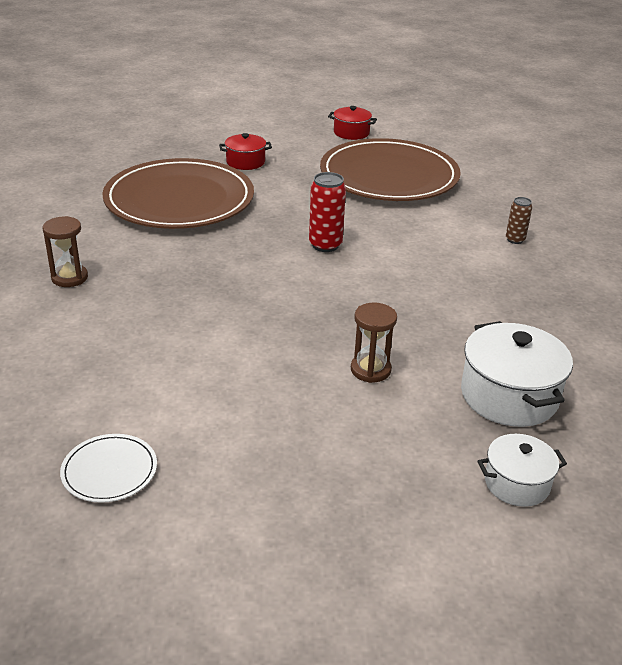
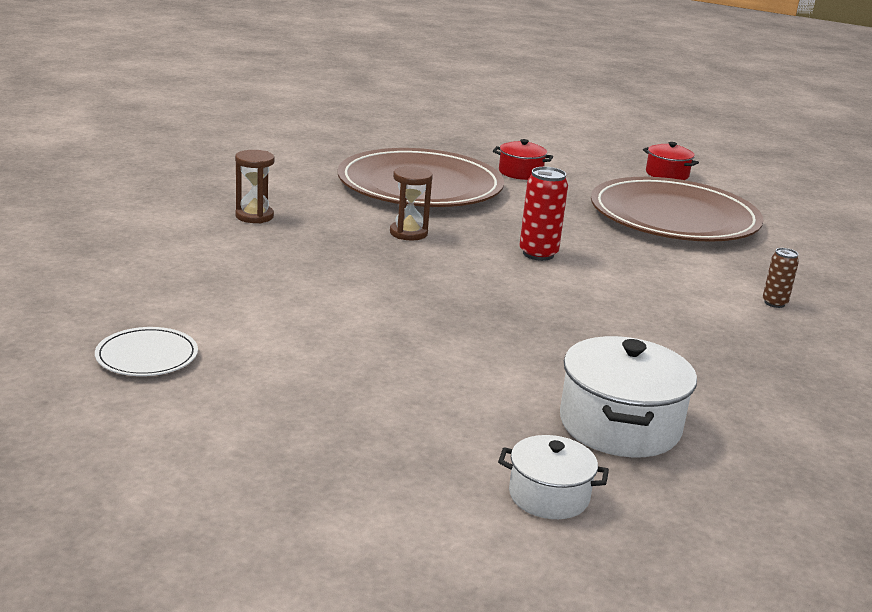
camera: 25 degrees right, 10 degrees down
(370, 370) = (481, 360): brown hourglass -> brown hourglass (408, 233)

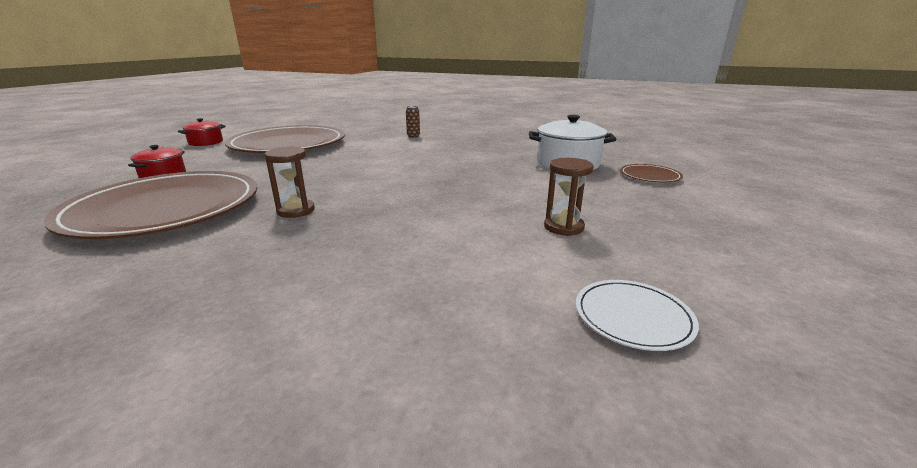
camera: 90 degrees left, 0 degrees up
(254, 216) = (207, 295): brown hourglass -> brown hourglass (563, 227)
(538, 254) = (347, 173): red can -> none
(548, 496) = (650, 176): white pot -> brown plate

